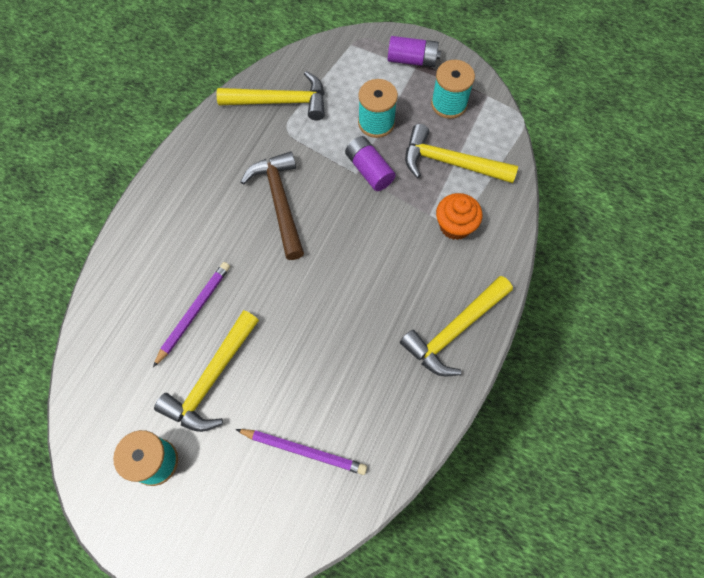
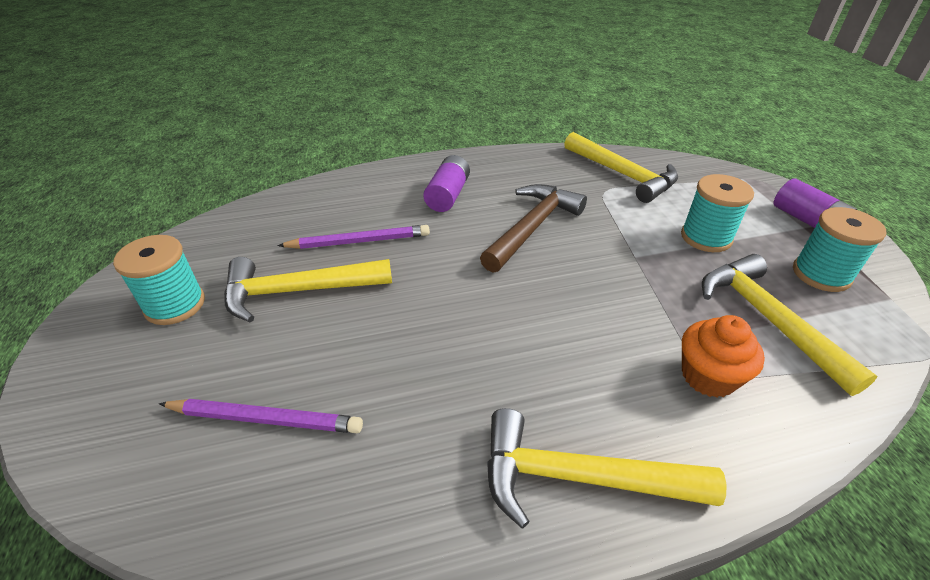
camera: 50 degrees right, 25 degrees down
(304, 451) = (266, 419): purple pencil -> purple pencil turned 60 degrees counterclockwise
(369, 170) = (653, 263): purple battery -> purple battery (447, 195)

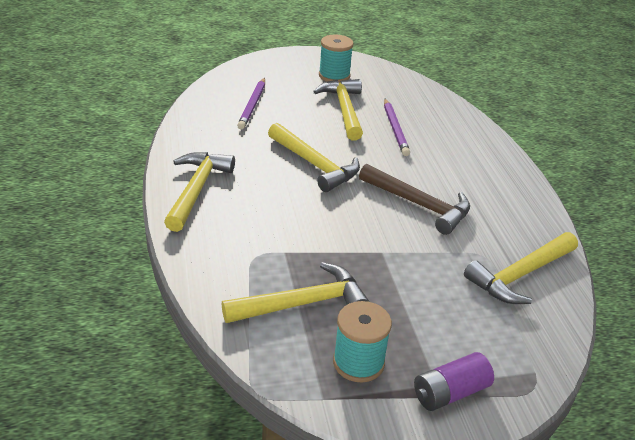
camera: 90 degrees right, 5 degrees down
(447, 195) = (461, 168): purple battery -> none
(464, 320) = (314, 165): none -> yellow hammer
(706, 237) = (412, 303): turquoise spool -> none
(708, 376) = (253, 254): orange cupcake -> none

